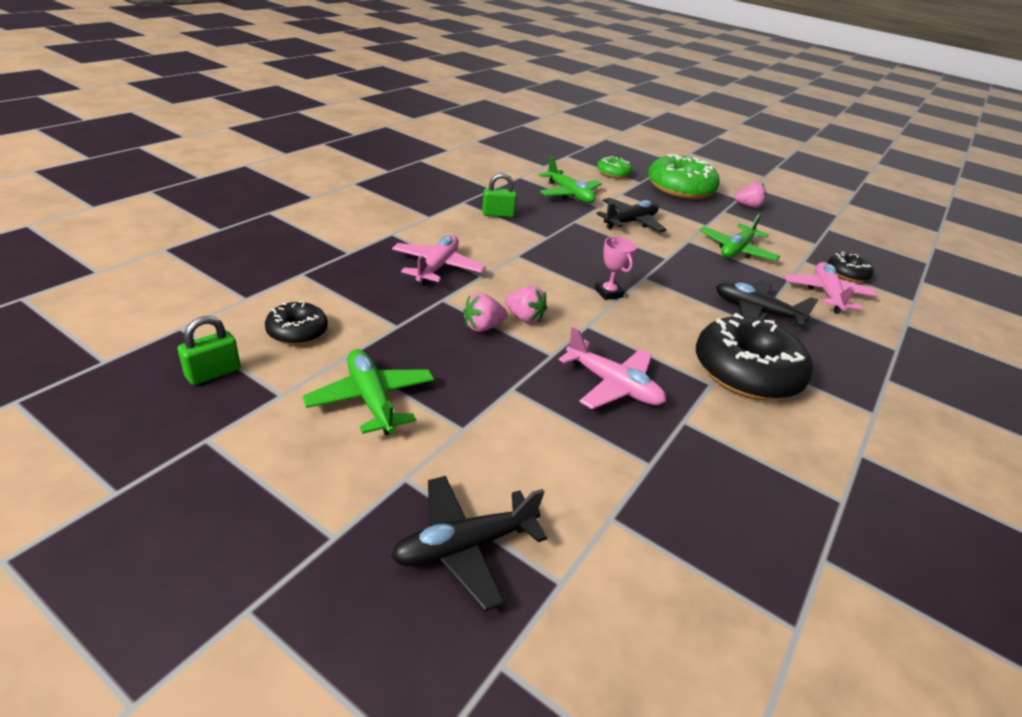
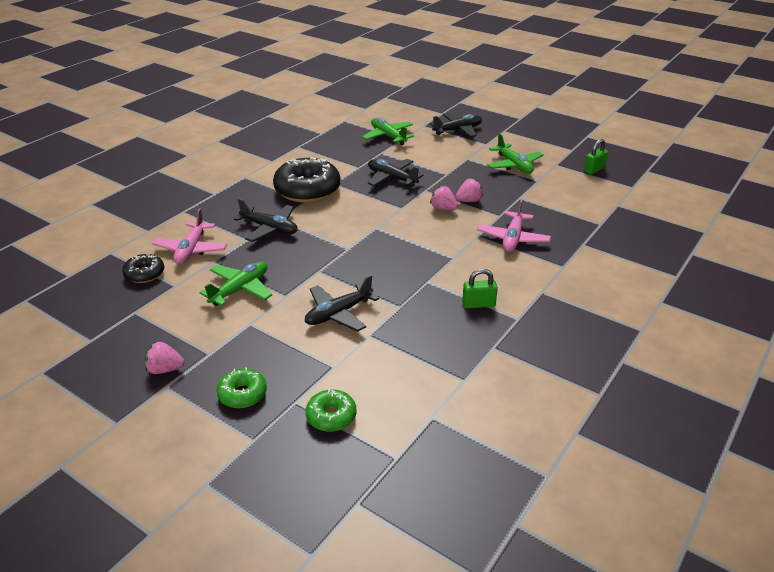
camera: 175 degrees left, 0 degrees up
(297, 331) = (572, 190): black donut -> none
(569, 194) = (401, 352): green plane -> green plane (388, 136)
(608, 293) = (381, 231): pink trophy -> none
(612, 385) = (392, 178): pink plane -> black plane
(680, 189) = (242, 394): green donut -> green donut, size x0.51

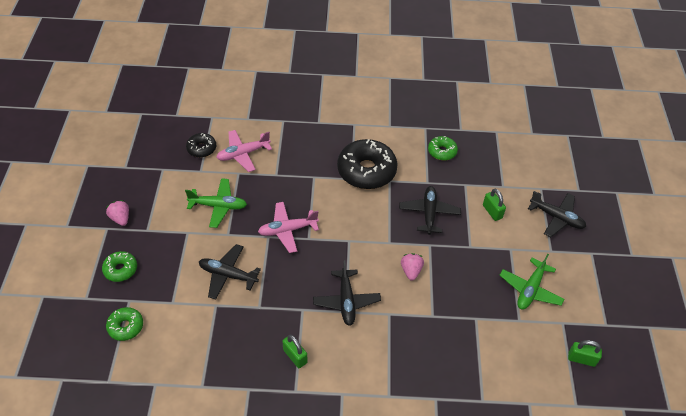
camera: 55 degrees right, 15 degrees up
(269, 228) = (298, 179): black plane -> black plane (346, 301)
(334, 149) = (442, 151): none -> green donut
(388, 136) = (496, 175): green plane -> none
(422, 152) = (492, 212): none -> green padlock
(468, 201) = (438, 283): pink strawberry -> none
(512, 238) = (403, 341): pink plane -> pink plane (287, 230)

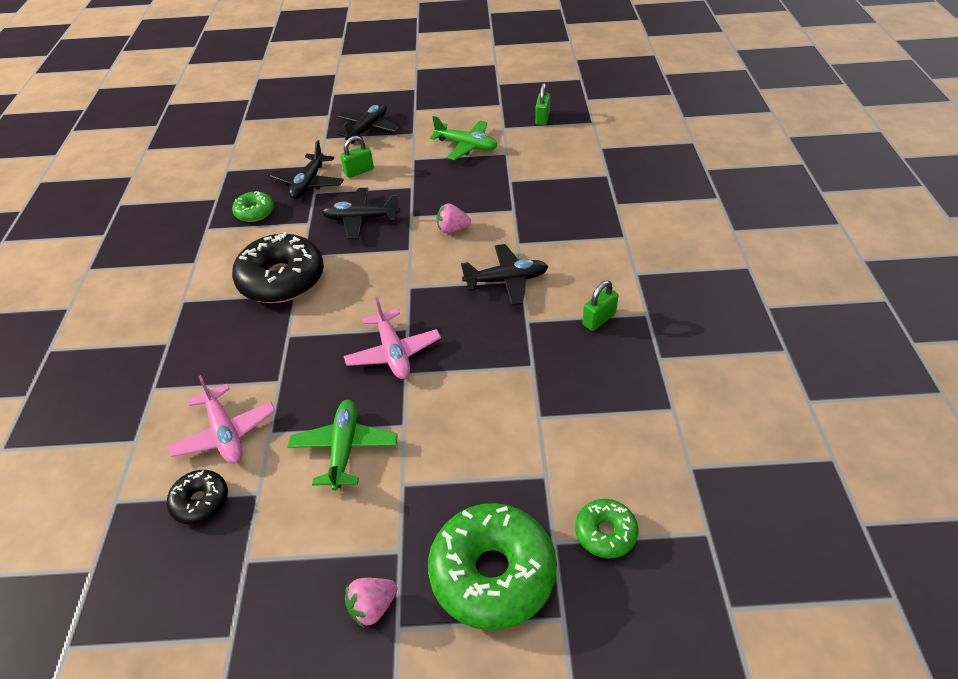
camera: 90 degrees left, 5 degrees down
(120, 269) = (492, 573): green donut -> green donut, size x1.97
(228, 275) = (483, 411): black plane -> black plane (308, 183)

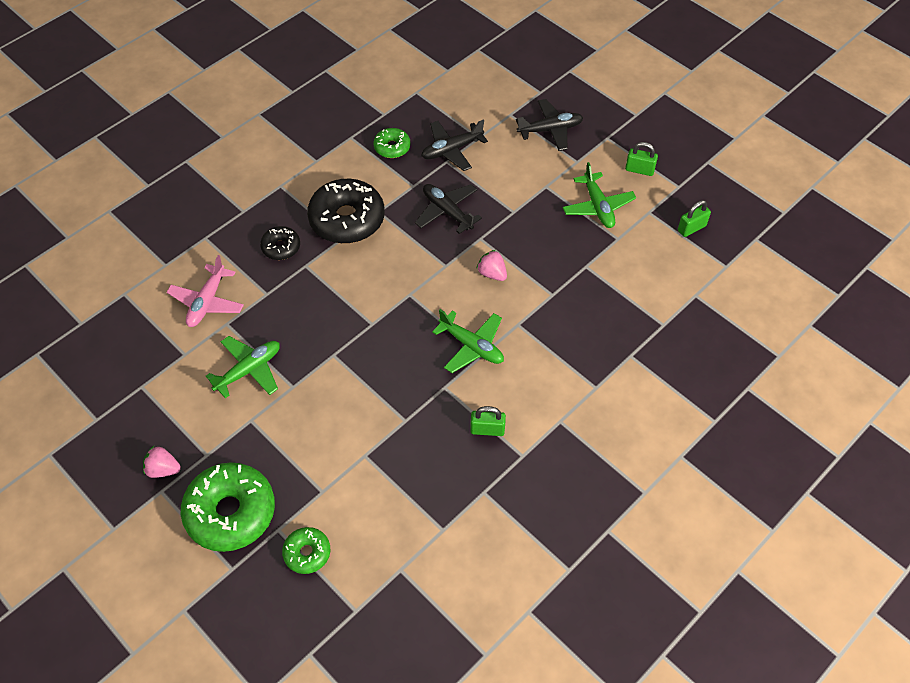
camera: 45 degrees right, 10 degrees up
(200, 501) = (156, 332): black donut -> black donut (281, 247)
(359, 171) = (496, 167): green padlock -> green padlock (639, 170)
(393, 352) = (344, 333): pink plane -> none
(506, 280) = (471, 346): black plane -> green plane

